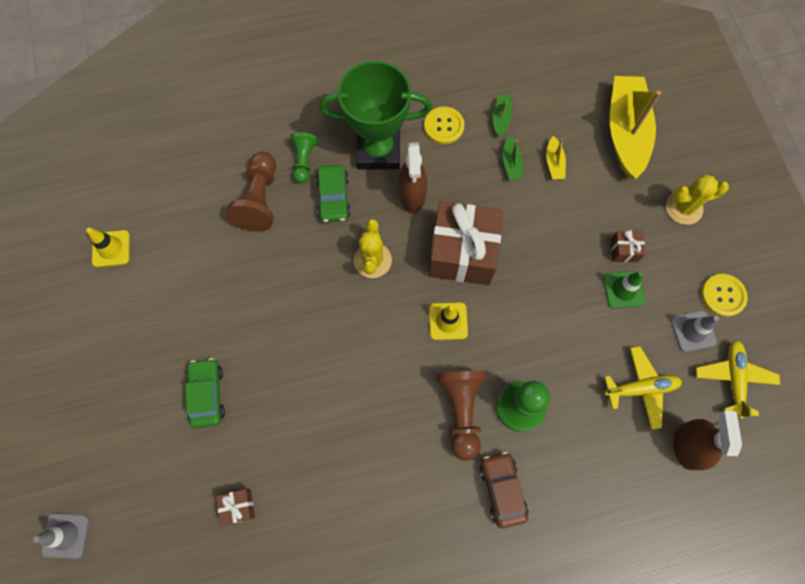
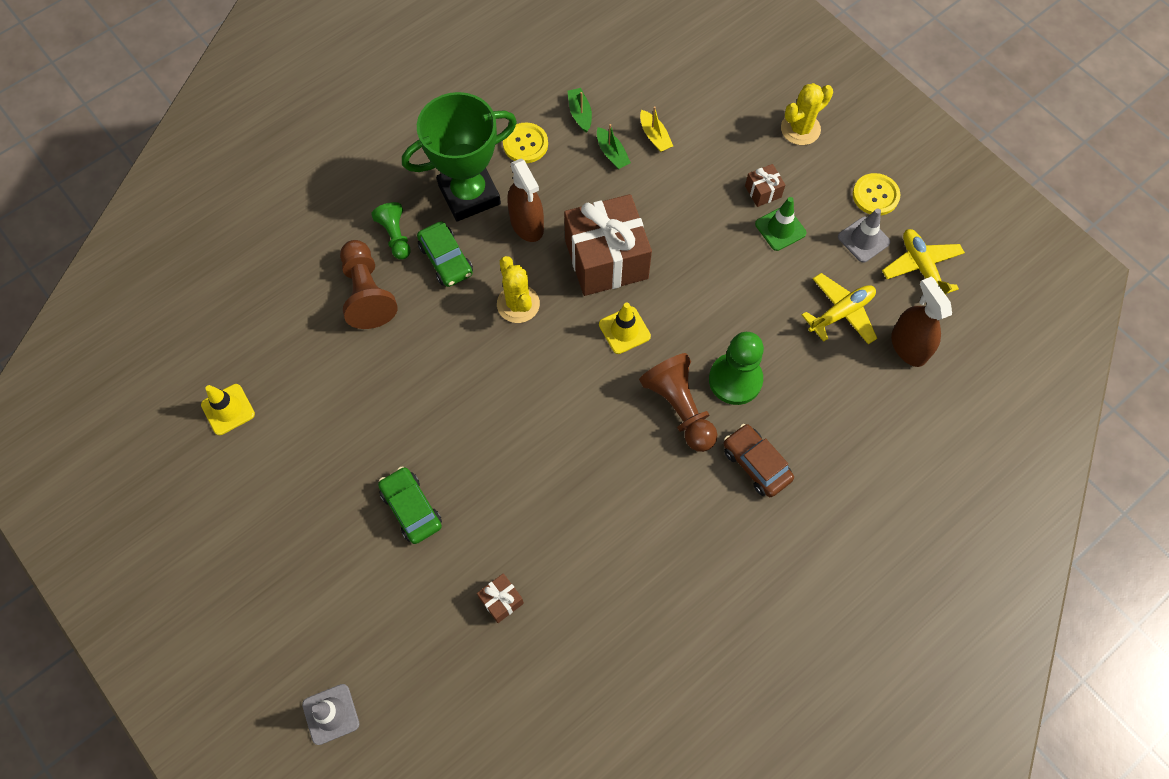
camera: 25 degrees left, 5 degrees down
(625, 132) = (710, 80): yellow boat -> none

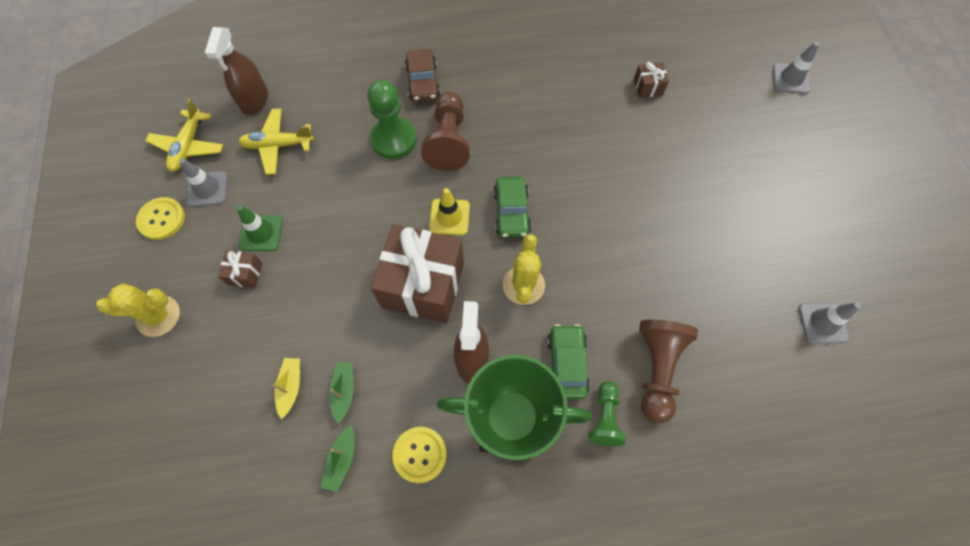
camera: 150 degrees left, 0 degrees up
(228, 409) = (822, 323): yellow traffic cone -> grey traffic cone
(411, 508) = (688, 171): green car -> green car (511, 212)

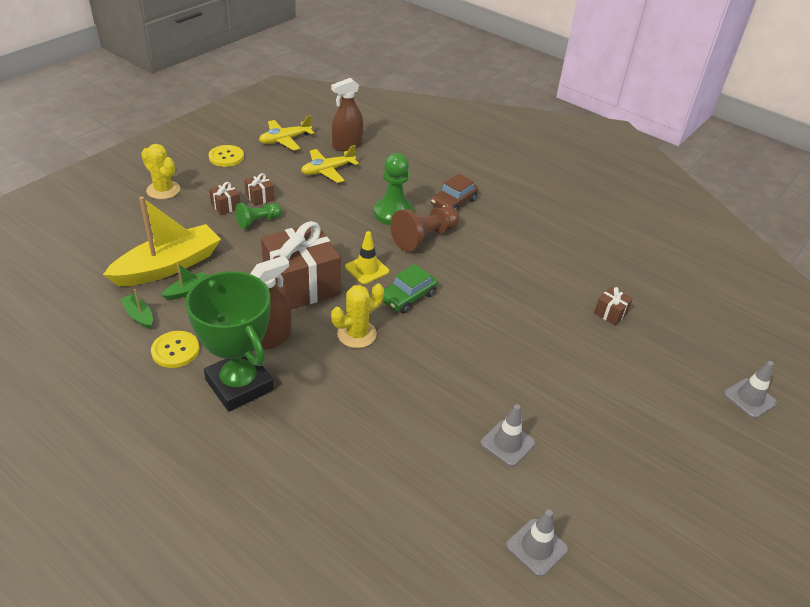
camera: 45 degrees right, 25 degrees down
(207, 189) = (265, 162): grey traffic cone -> grey traffic cone (507, 443)
(261, 233) = (260, 197): green traffic cone -> brown gift
(278, 145) = (328, 170): yellow plane -> yellow plane turned 75 degrees counterclockwise
(290, 387) = (168, 266): yellow boat -> yellow boat, size x2.40
(342, 460) = (139, 315): green boat -> green boat turned 75 degrees clockwise
(566, 364) = (319, 391): green car -> none
(604, 418) = (296, 437): green pawn -> green pawn (258, 221)
(657, 369) = (369, 449): brown pawn -> none

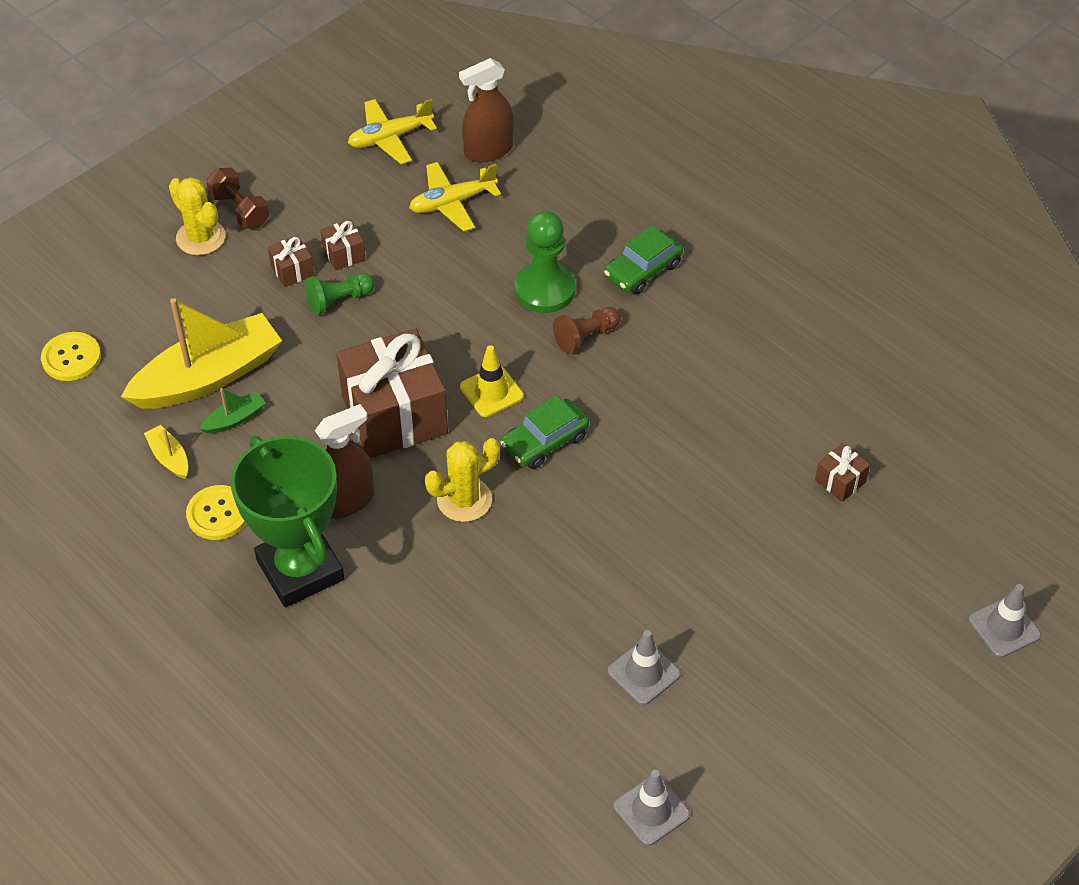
camera: 10 degrees right, 10 degrees up
(139, 315) = (169, 457): green boat -> yellow boat
(189, 176) = (240, 210): none -> brown dumbbell
(226, 157) = (296, 173): yellow button -> yellow button (71, 358)
(424, 237) = (586, 337): brown pawn -> brown pawn, size x0.62
(453, 202) = (642, 270): brown car -> green car

